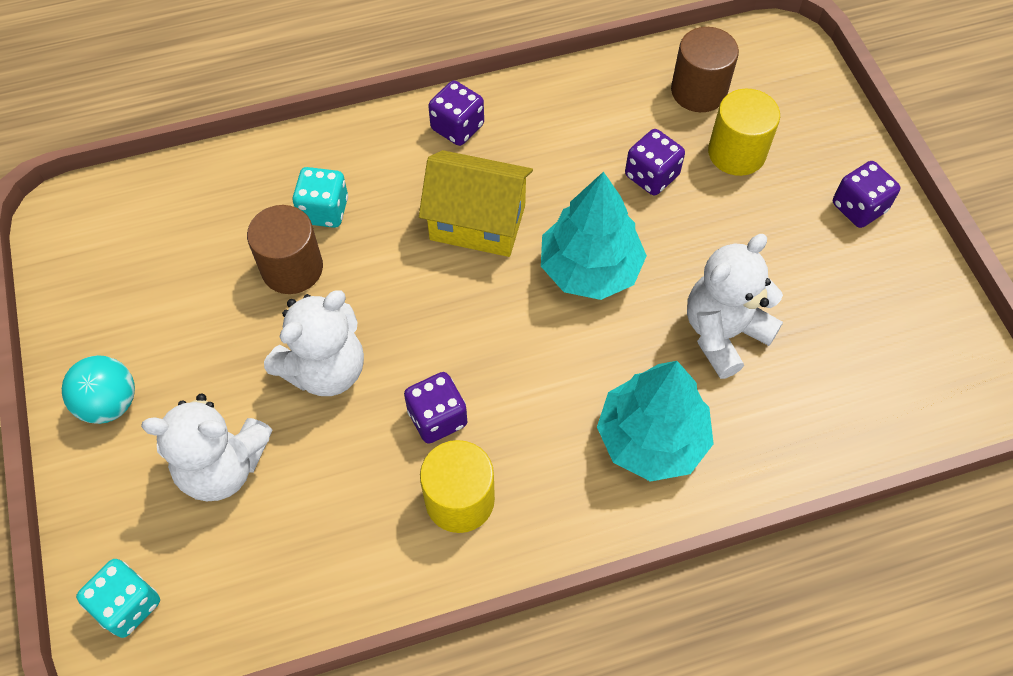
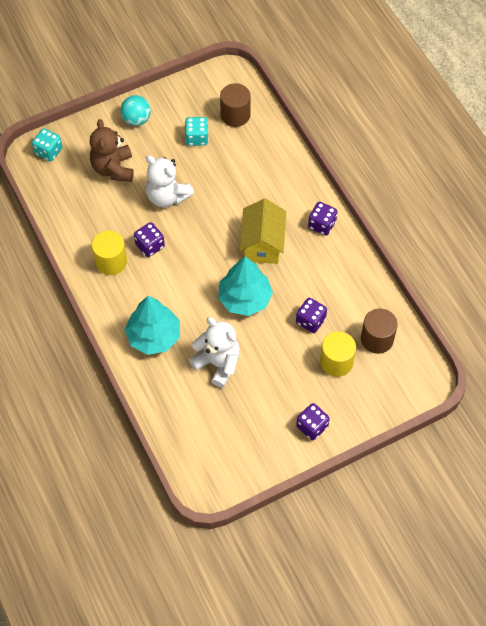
camera: 80 degrees right, 0 degrees up
(223, 466) = (113, 168): white teddy bear -> brown teddy bear
(292, 268) = (219, 171): brown cylinder -> brown cylinder (235, 115)
(324, 210) = (255, 176): turquoise dice -> turquoise dice (197, 138)

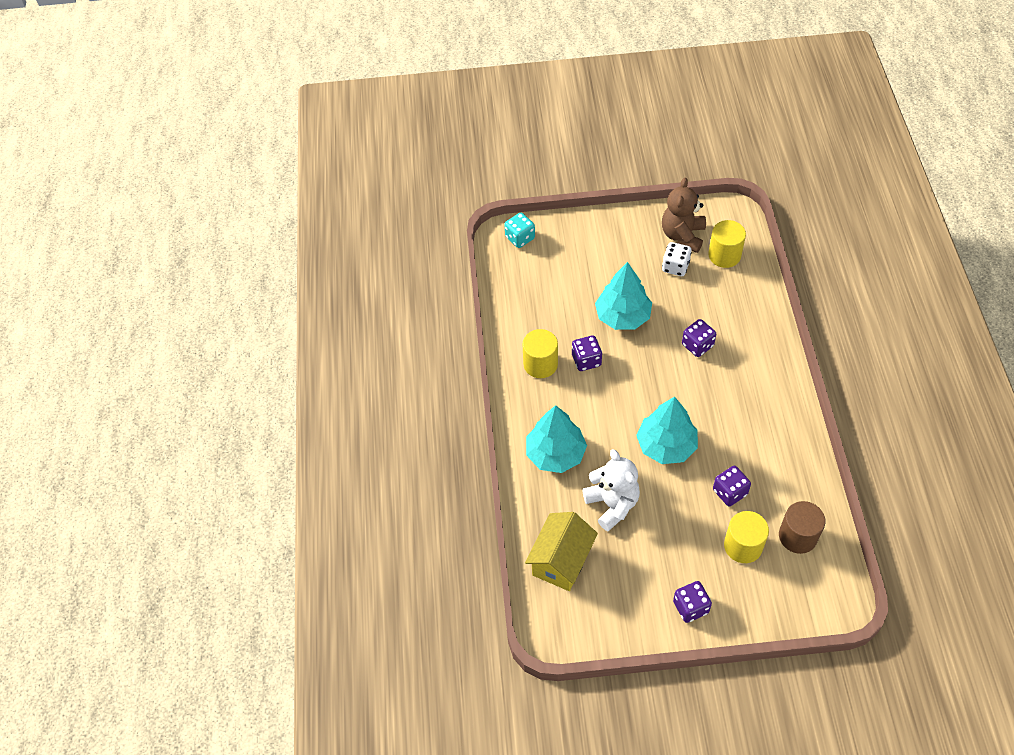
camera: 25 degrees right, 5 degrees down
(113, 168) = (578, 273): brown teddy bear -> brown teddy bear (682, 236)
(136, 119) = (620, 231): turquoise ball -> none
(167, 196) = (623, 316): white teddy bear -> turquoise tree
(197, 138) = (675, 267): turquoise dice -> white dice
(235, 115) = (724, 255): brown cylinder -> yellow cylinder
(262, 244) = (706, 395): yellow house -> yellow house (561, 561)
(322, 225) = (778, 394): purple dice -> purple dice (697, 345)

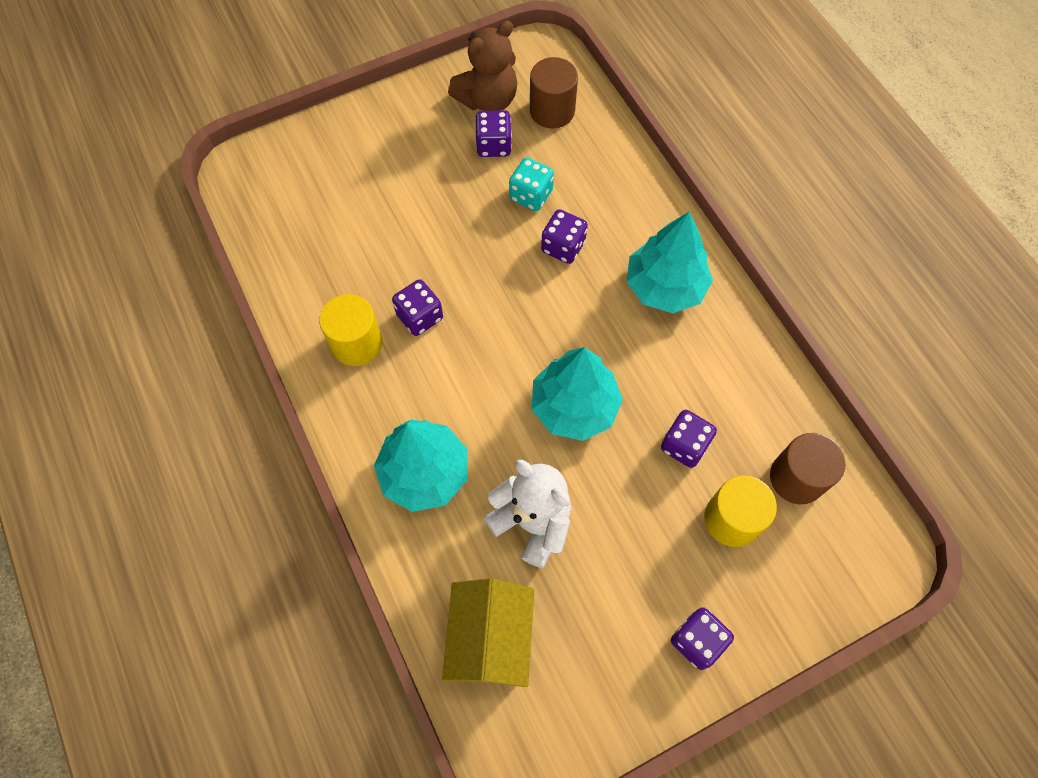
camera: 25 degrees left, 10 degrees up
(520, 238) = (265, 166): turquoise dice -> turquoise dice (531, 195)
(623, 316) = (448, 236): turquoise tree -> turquoise tree (665, 286)
(675, 267) = (494, 145): white dice -> purple dice
(682, 236) = (488, 100): brown teddy bear -> brown teddy bear turned 120 degrees counterclockwise
(724, 255) = (552, 111): yellow cylinder -> brown cylinder

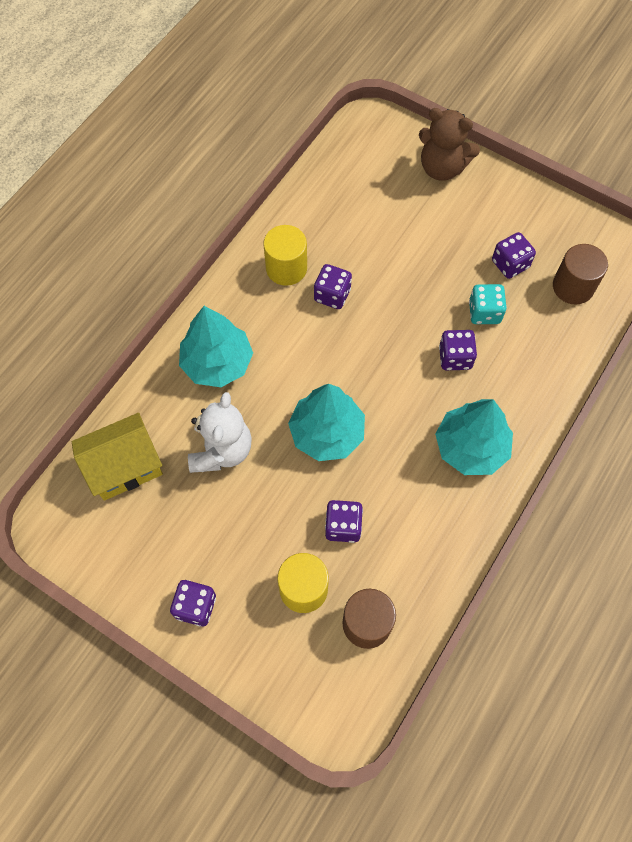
camera: 60 degrees right, 0 degrees up
(488, 100) = (548, 238): brown teddy bear -> brown teddy bear (442, 168)

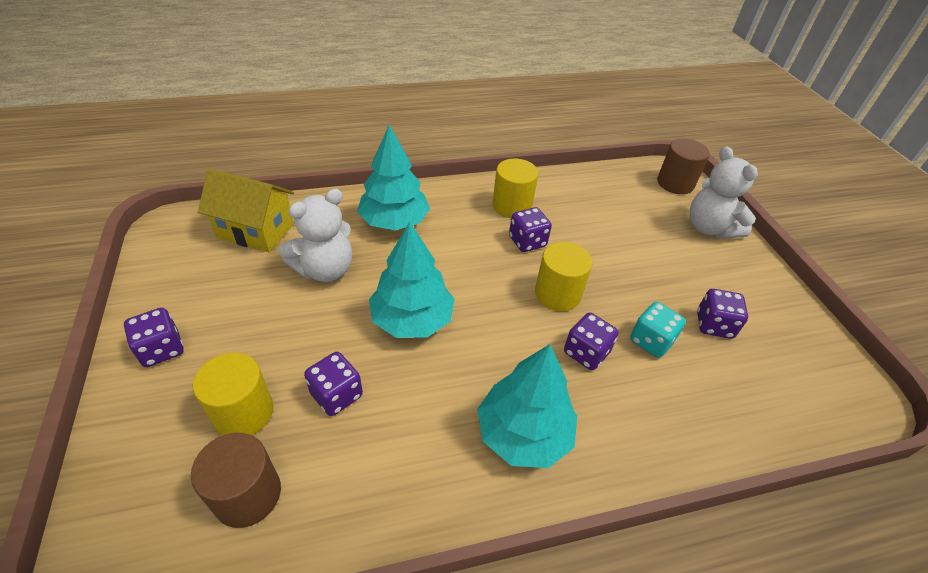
camera: 40 degrees right, 20 degrees down
(396, 326) = (557, 294): none -> yellow cylinder
(442, 168) = (709, 228): brown teddy bear -> white teddy bear
(573, 287) = (770, 386): brown cylinder -> brown cylinder (675, 183)

